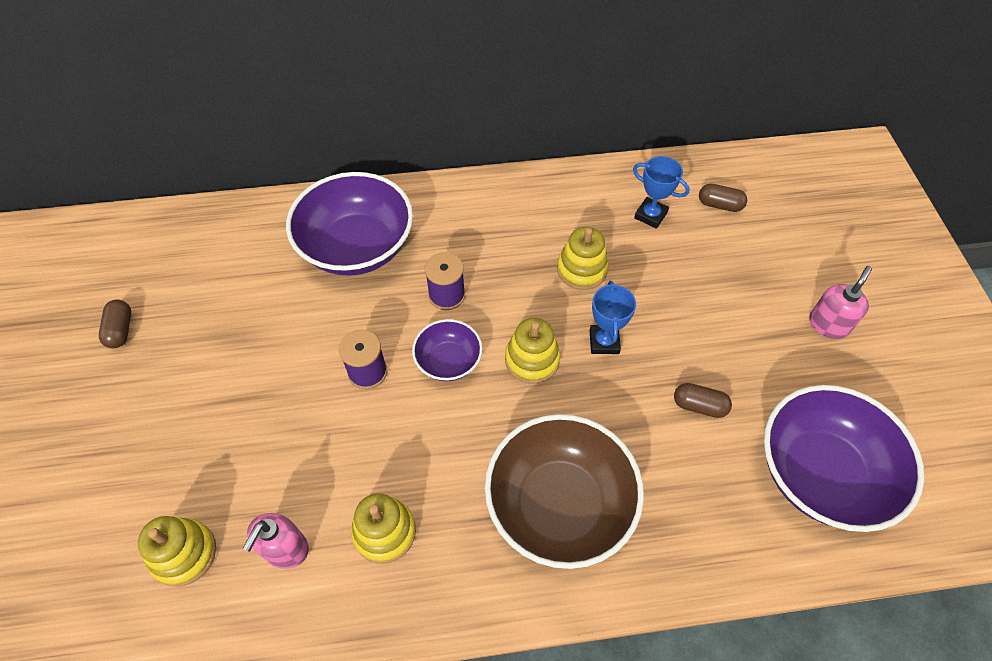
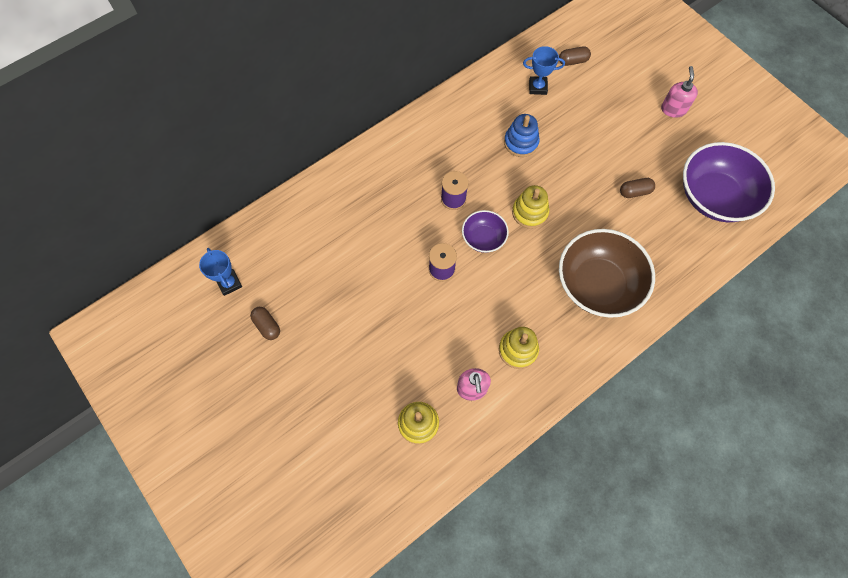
camera: 30 degrees left, 10 degrees up
(357, 247) = (375, 196): purple bowl -> none
(582, 269) = (521, 142): yellow stacking toy -> blue stacking toy
(604, 342) = (562, 181): blue trophy -> blue trophy (229, 283)

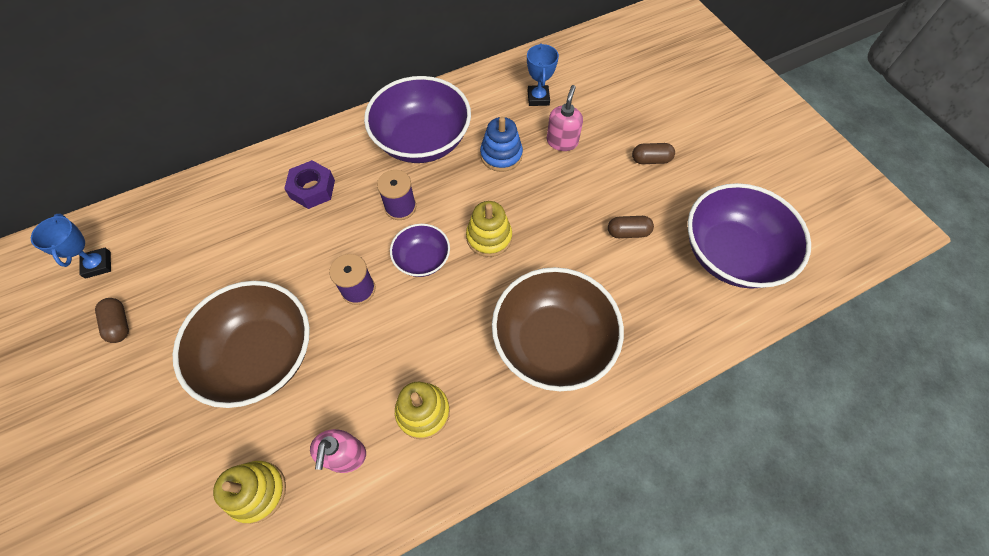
camera: 10 degrees right, 5 degrees down
(378, 195) = (312, 189): none -> purple nut
(385, 330) = (261, 355): none -> brown bowl
(453, 139) = (422, 141): none -> purple bowl
(537, 87) = (538, 98): blue trophy -> blue trophy turned 75 degrees clockwise
(573, 61) = (587, 76): brown capsule -> brown capsule (650, 160)
(673, 109) = (697, 143): pink soap dispenser -> pink soap dispenser (562, 141)

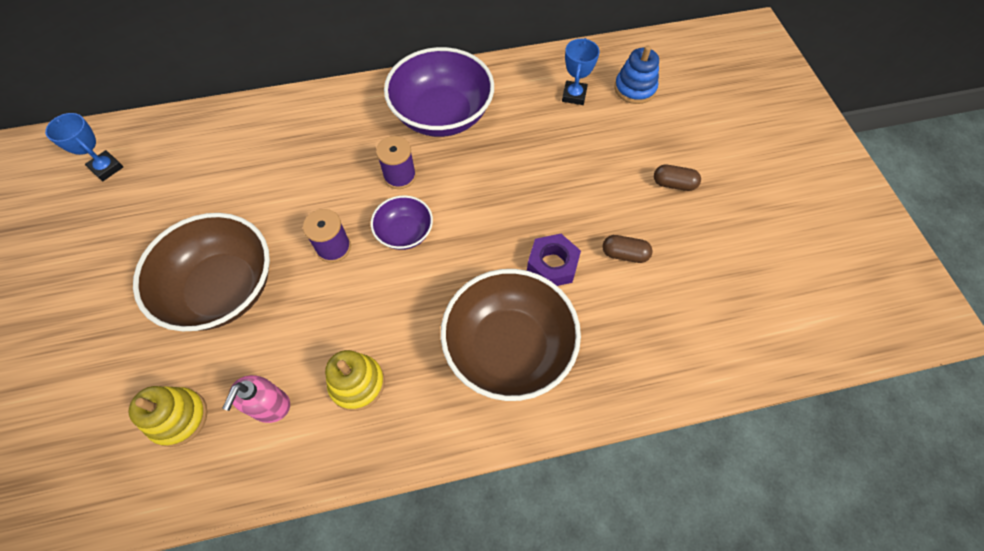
camera: 15 degrees right, 0 degrees up
(98, 265) = (107, 168): blue trophy -> blue trophy turned 45 degrees counterclockwise
(119, 324) = (108, 227): brown capsule -> none
(312, 189) = (321, 140): purple nut -> purple nut (552, 265)
(489, 237) = (478, 226): yellow stacking toy -> none
(501, 155) = (517, 146): blue stacking toy -> blue stacking toy (635, 88)
(562, 141) = (584, 145): pink soap dispenser -> none
(731, 254) = (730, 303): purple bowl -> none

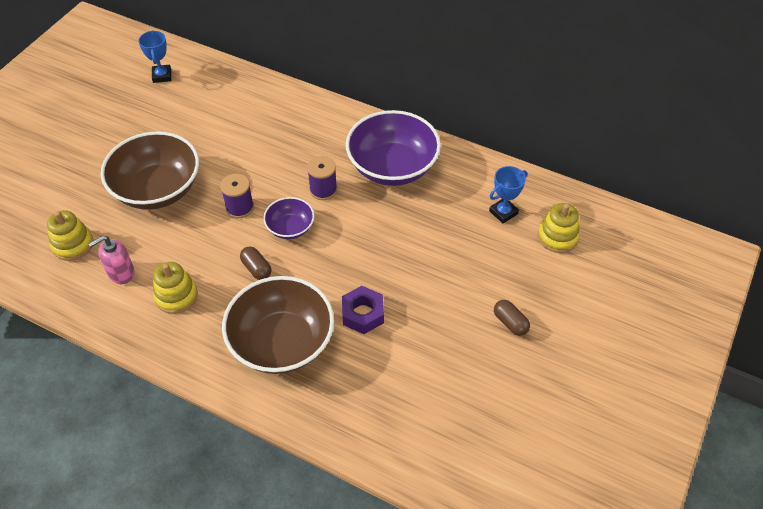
camera: 40 degrees right, 10 degrees down
(624, 254) = (419, 342): brown capsule -> brown capsule (256, 268)
(635, 88) = (557, 237): blue stacking toy -> yellow stacking toy

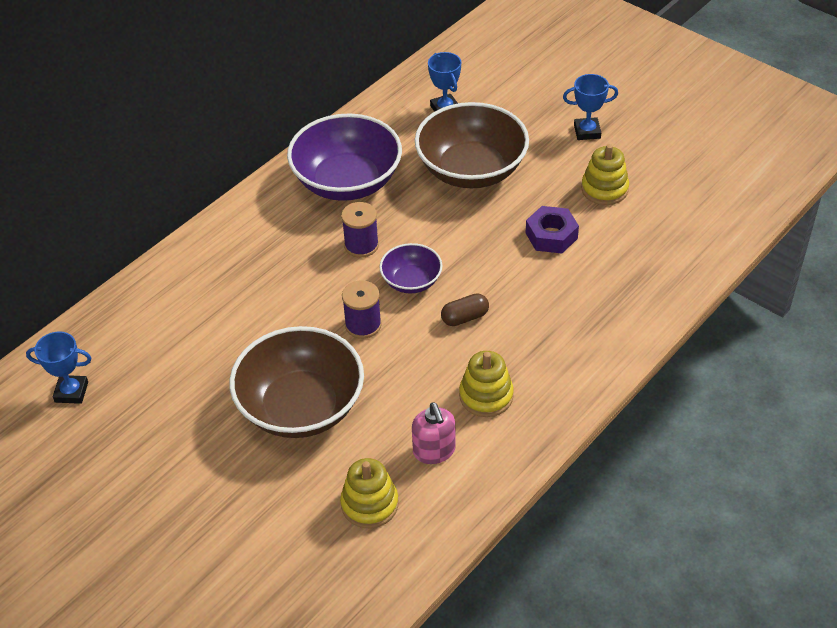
camera: 75 degrees left, 5 degrees down
(282, 342) = (574, 305): brown bowl -> brown bowl (471, 170)
(510, 323) = (587, 132): brown capsule -> blue trophy
(557, 237) = (490, 79): yellow stacking toy -> yellow stacking toy (604, 189)

